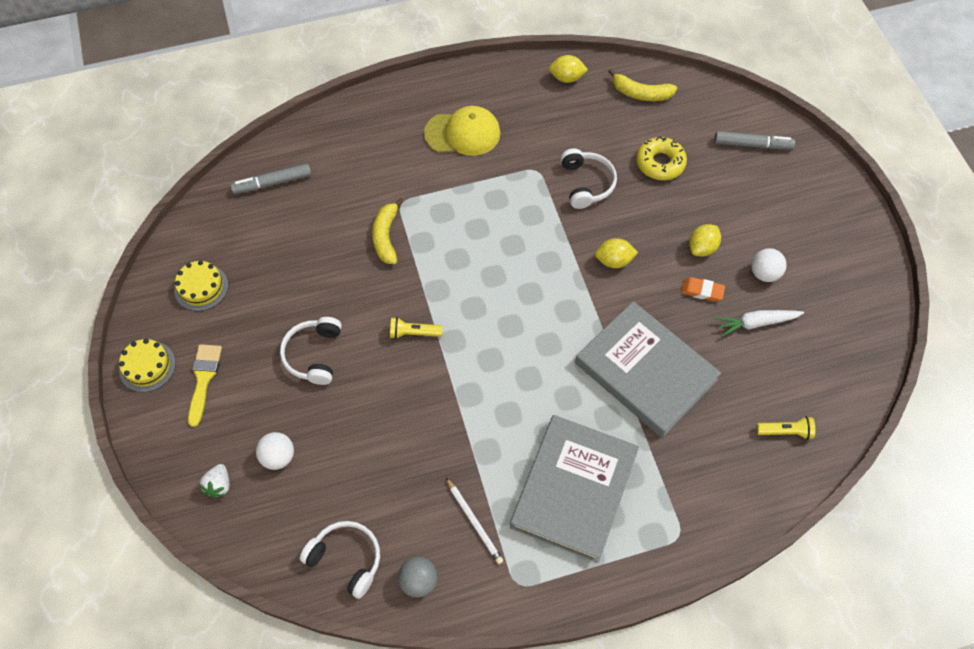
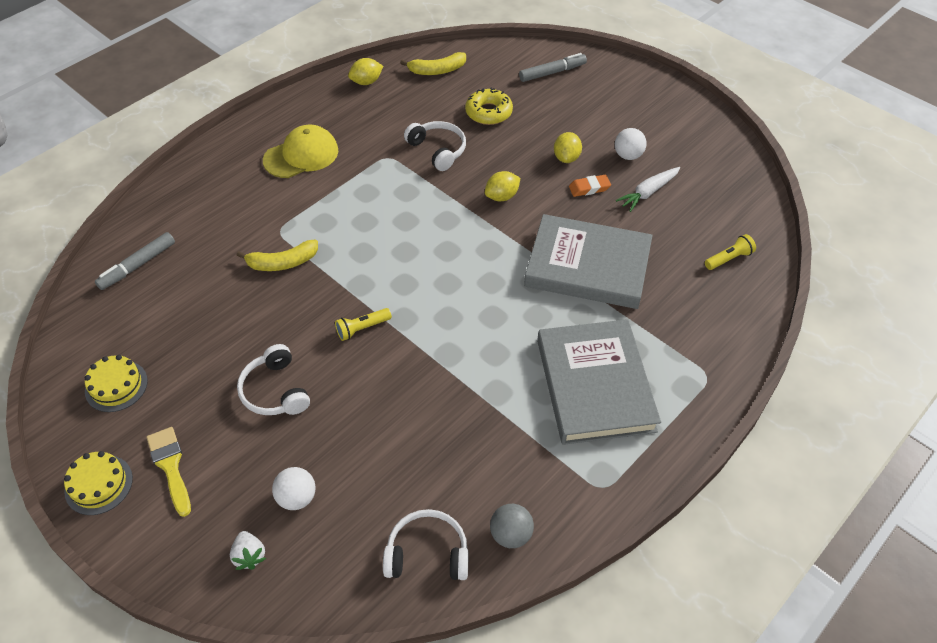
camera: 30 degrees left, 10 degrees down
(386, 236) = (282, 263): yellow banana -> yellow banana turned 75 degrees counterclockwise
(474, 522) = (527, 456): white pencil -> none

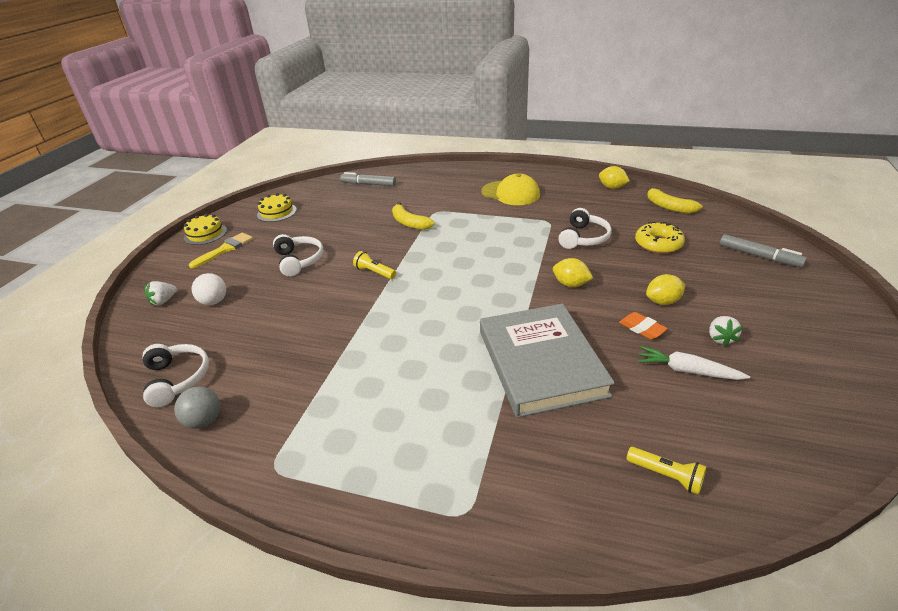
camera: 65 degrees right, 15 degrees down
(275, 391) = (299, 260): white headphones -> white headphones turned 120 degrees clockwise
(594, 385) = (396, 419): grey book -> none
(628, 155) = (720, 338): white ball -> white strawberry

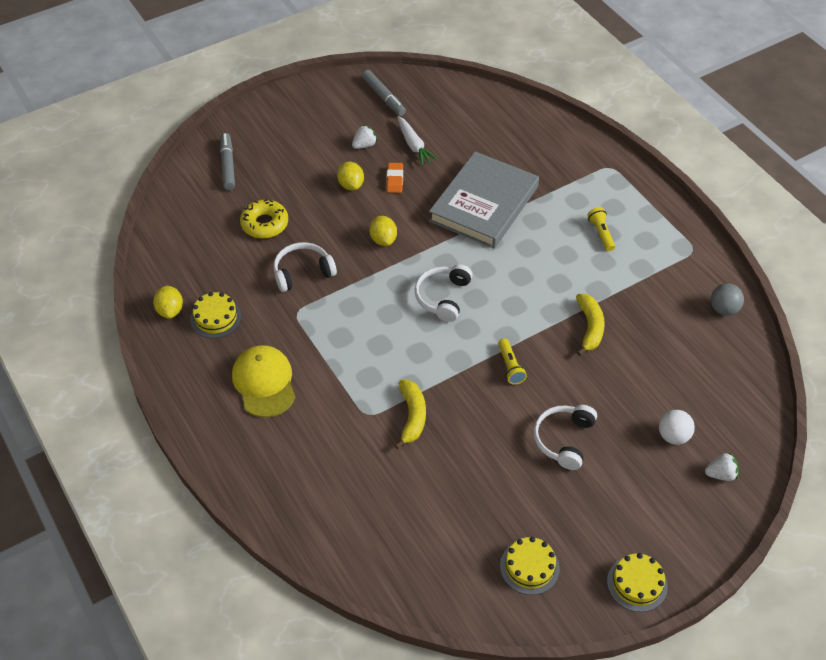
camera: 140 degrees left, 15 degrees up
(177, 379) = (732, 360): white headphones -> white headphones (443, 297)
(225, 249) = (628, 525): yellow brush -> none
(368, 184) = (376, 543): grey marker -> grey marker (383, 97)
(585, 197) = (216, 318): none -> yellow cake
(662, 301) = (351, 185): yellow lemon -> yellow lemon turned 45 degrees clockwise
(666, 475) = (502, 121): yellow flashlight -> yellow flashlight (601, 233)
(668, 207) = (180, 249): yellow banana -> yellow banana (590, 327)

